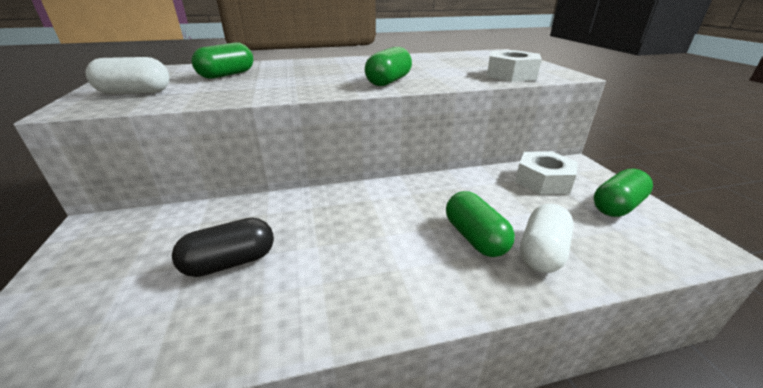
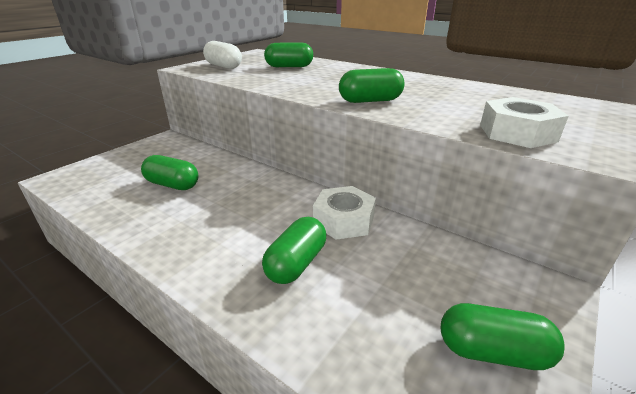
camera: 50 degrees right, 0 degrees up
(230, 262) = (172, 185): black capsule -> green capsule
(542, 252) = (318, 311): white capsule -> none
(543, 180) = (462, 273): white nut -> white nut (343, 220)

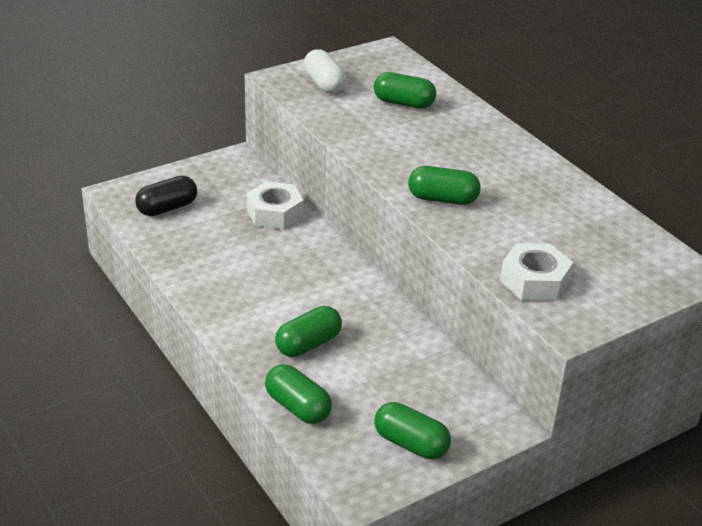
camera: 20 degrees right, 5 degrees up
(108, 180) = (167, 208): none -> black capsule
(172, 185) = (228, 231): green capsule -> green capsule (298, 407)
(343, 220) = (375, 318): white nut -> white nut (274, 213)

